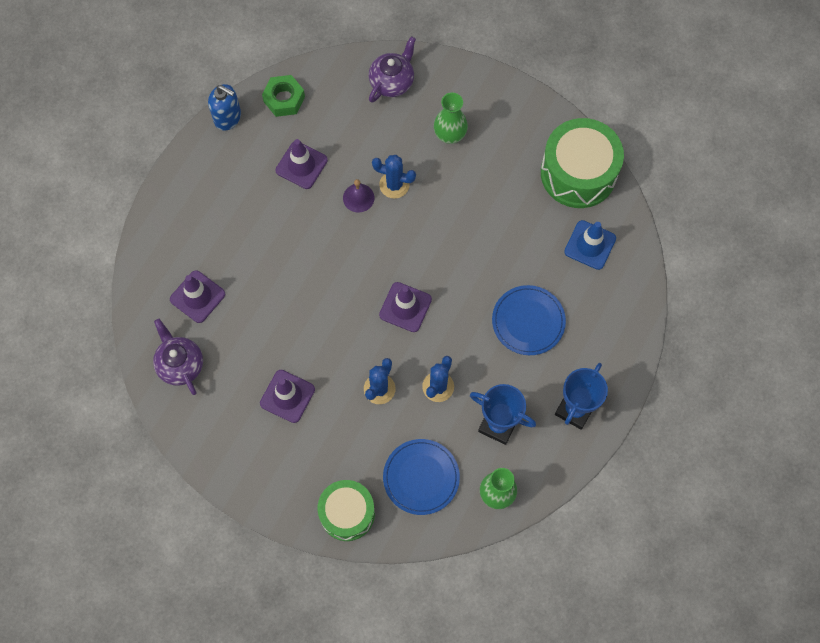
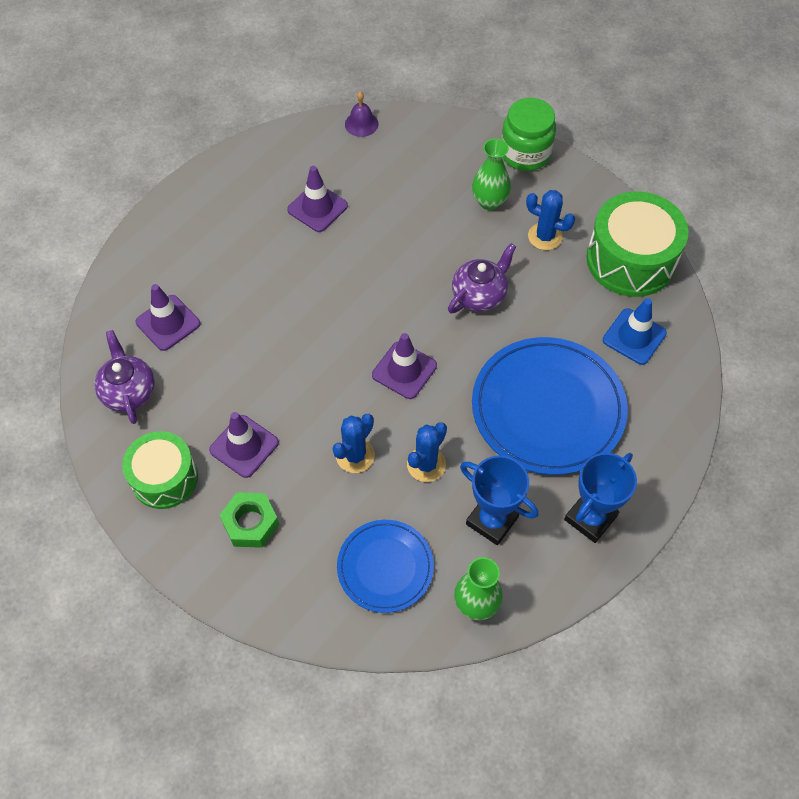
camera: 10 degrees right, 10 degrees down
(228, 118) = (248, 151): blue soap dispenser -> none
(284, 99) = (313, 142): green nut -> green nut (250, 523)
(347, 513) = (284, 594): green drum -> green drum (164, 478)
(358, 198) = (374, 249): purple bell -> purple bell (361, 124)
(392, 82) = (435, 142): purple teapot -> purple teapot (479, 295)
(394, 185) = (417, 242): blue cactus -> blue cactus (545, 236)
(473, 81) = (525, 153): none -> green jar
(528, 321) = (548, 408): blue plate -> blue plate, size x1.73

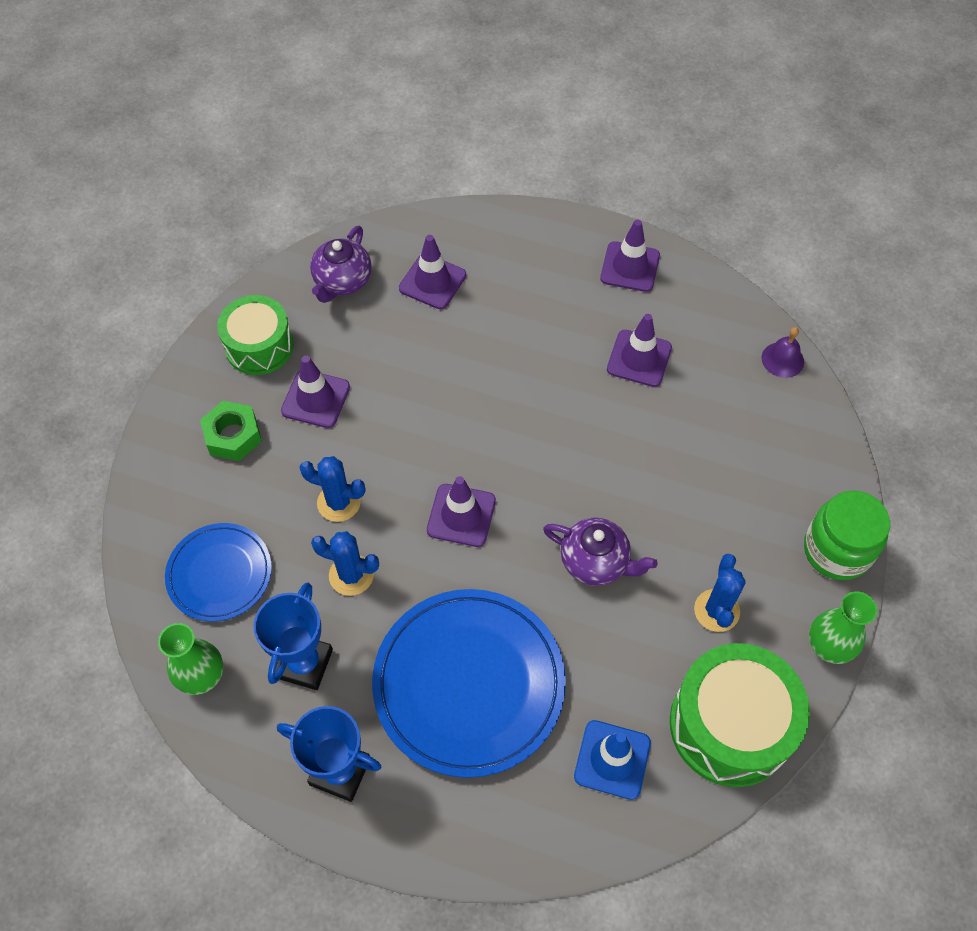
camera: 70 degrees right, 0 degrees up
(129, 392) = (342, 281): purple teapot -> purple teapot turned 150 degrees clockwise
(229, 184) = (630, 267): none -> purple traffic cone
(489, 201) = (739, 531): green vase -> green vase (828, 646)

